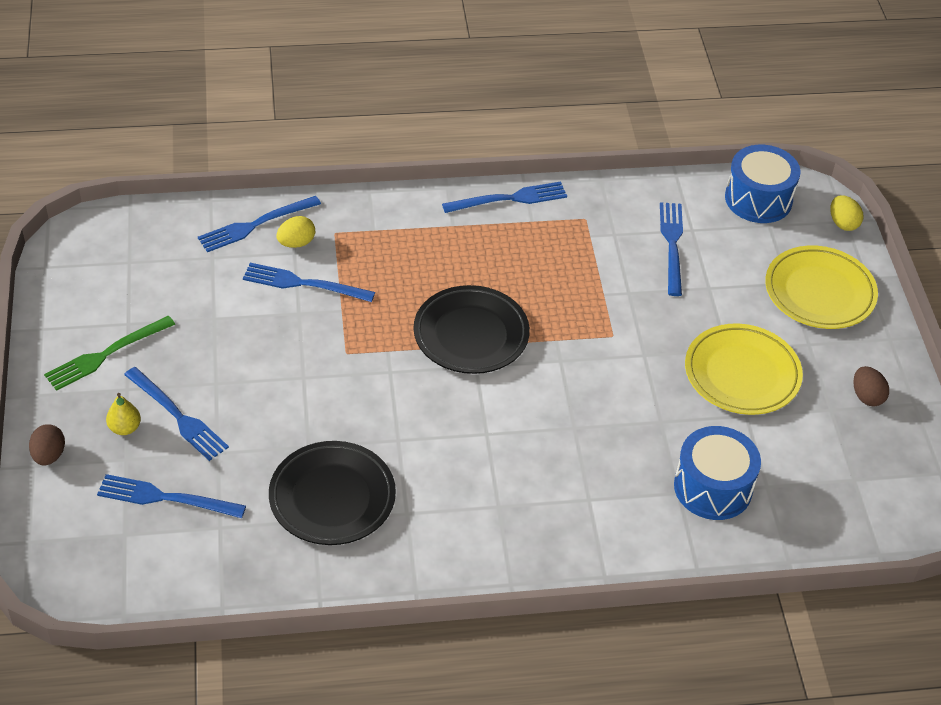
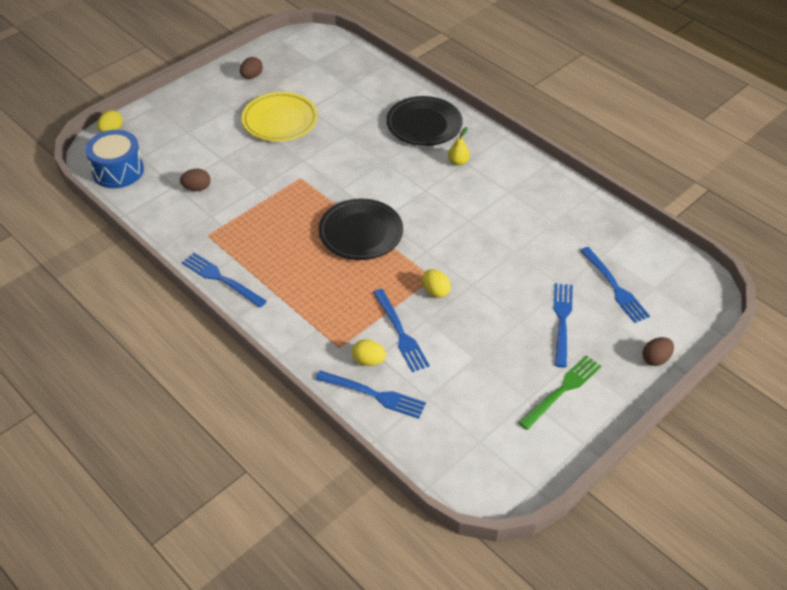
camera: 125 degrees left, 0 degrees up
(106, 354) = (562, 390): green fork -> green fork turned 60 degrees counterclockwise
(125, 428) = (597, 338): yellow pear -> yellow pear (458, 162)
(326, 343) = (435, 291): none -> yellow egg
(332, 497) = (533, 223): black plate -> black plate (424, 125)
(672, 244) = (197, 188): blue fork -> brown egg
(713, 487) = (369, 101): blue drum -> none
(819, 292) = (184, 118): yellow plate -> none

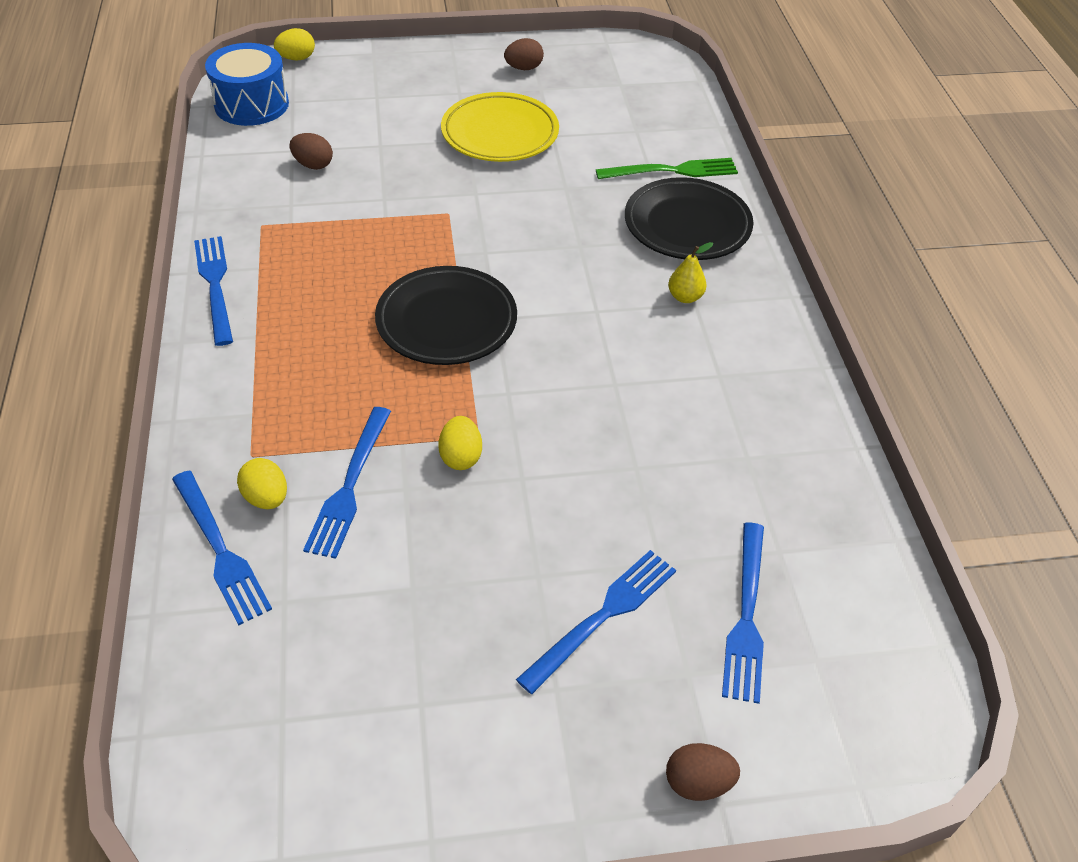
camera: 35 degrees right, 0 degrees up
(562, 390) = (488, 728): green fork -> green fork (672, 171)

